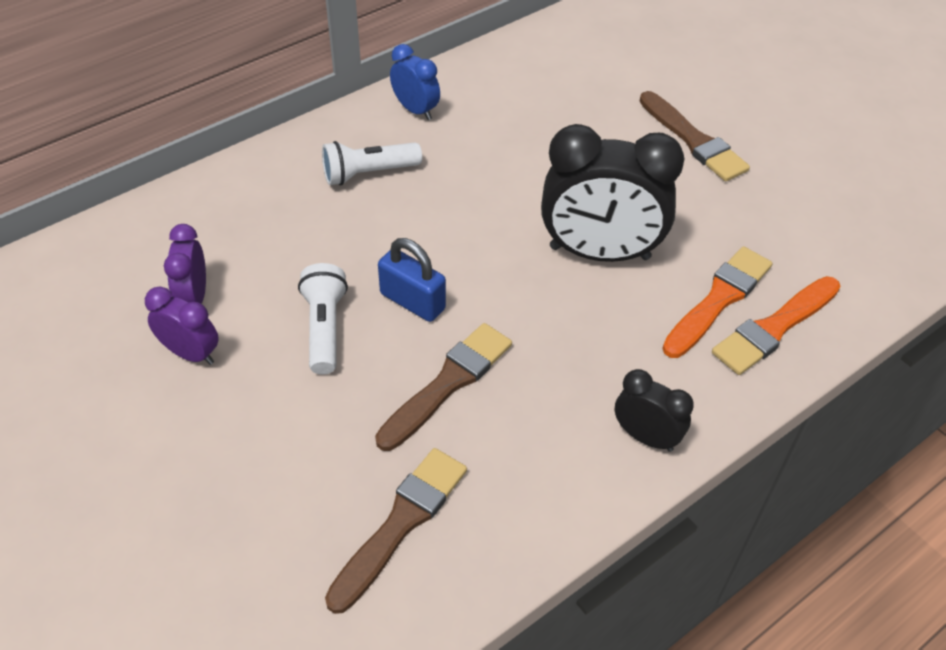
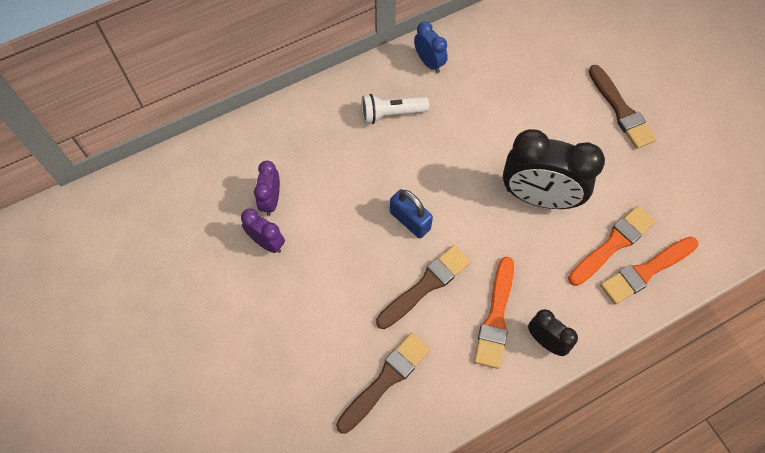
camera: 10 degrees right, 15 degrees up
(325, 328) = (352, 234): white flashlight -> none
(563, 413) = (496, 317): none -> orange brush

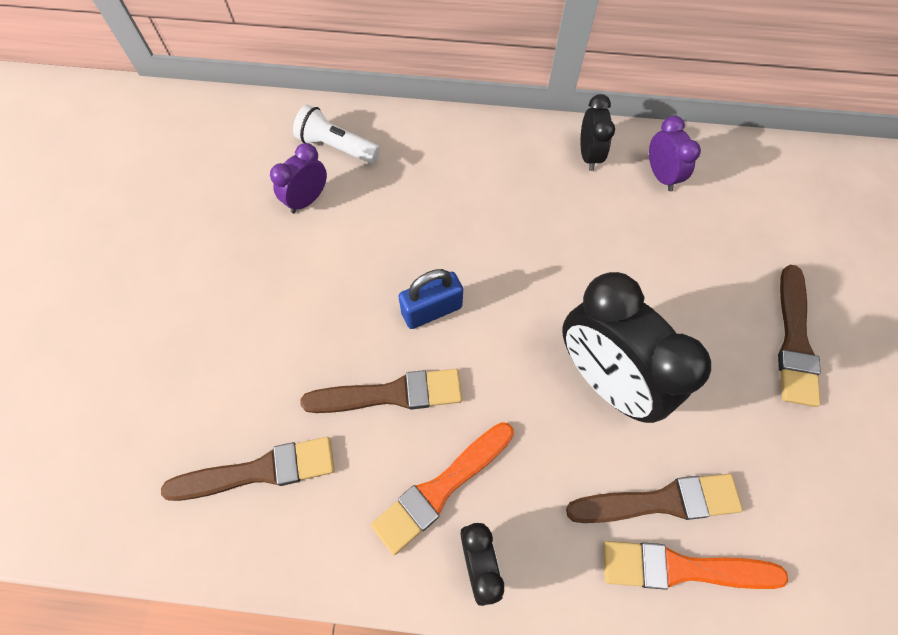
camera: 35 degrees right, 0 degrees up
(267, 242) = (267, 239): purple clock -> purple clock (661, 176)
(391, 114) = (503, 185): white flashlight -> white flashlight (337, 147)
(410, 220) = (432, 310): blue padlock -> blue padlock turned 75 degrees clockwise
(429, 63) = (589, 155): blue clock -> black clock
(612, 244) = (660, 501): orange brush -> brown brush

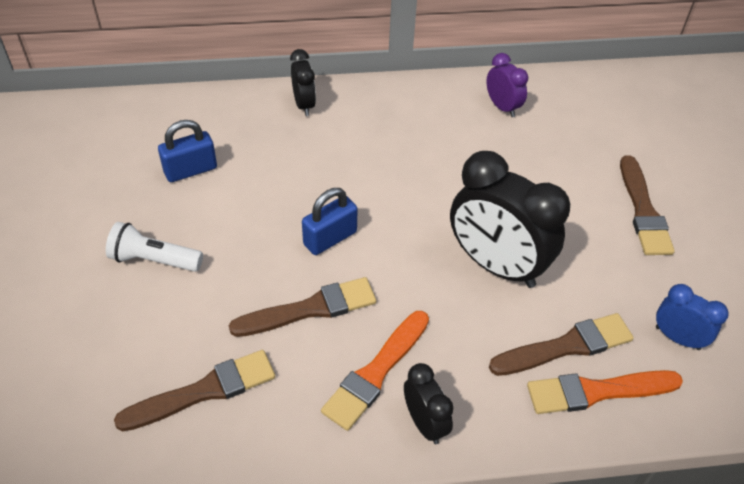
camera: 15 degrees left, 15 degrees down
(307, 200) = (190, 170): purple clock -> blue padlock
(337, 147) = (207, 124): white flashlight -> white flashlight (154, 260)
(589, 155) = (437, 100): black clock -> black clock (304, 105)
(795, 519) = (677, 338): none -> blue clock

